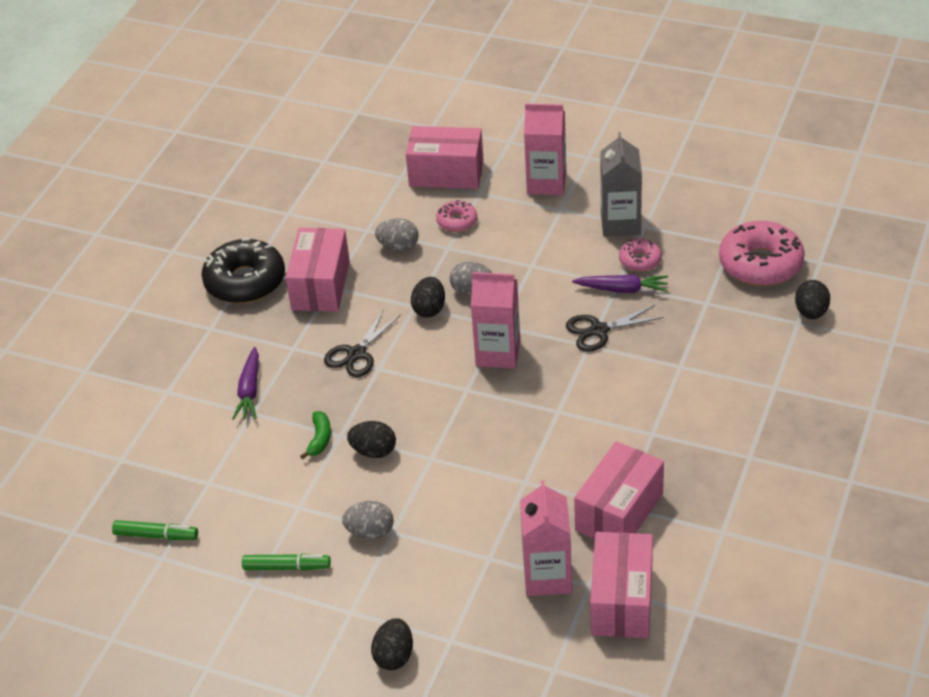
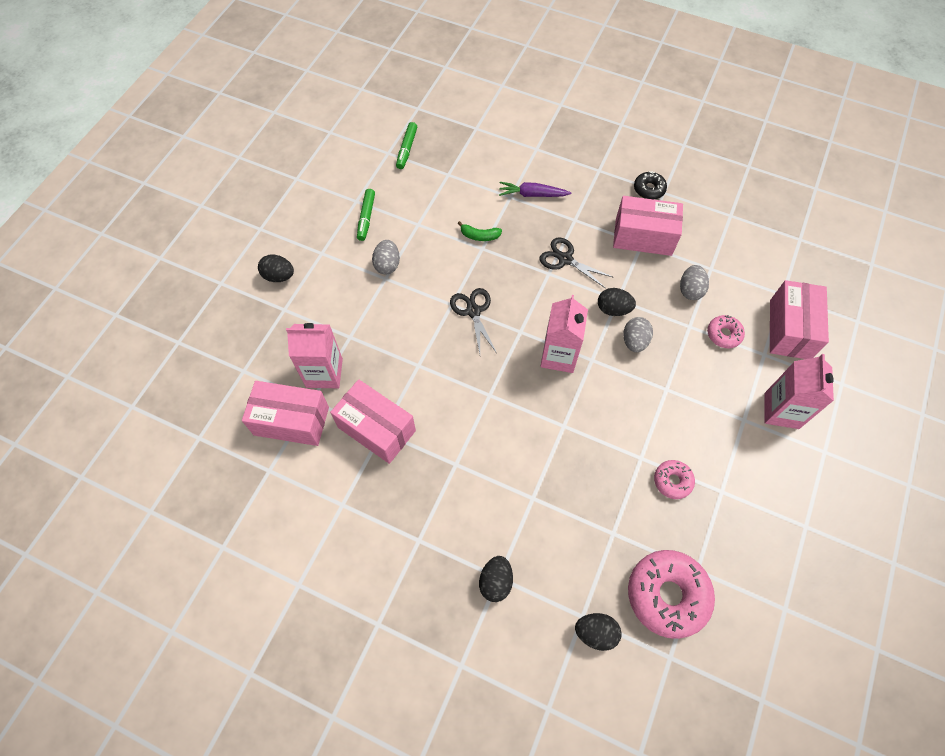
camera: 90 degrees right, 20 degrees up
(245, 281) = (649, 189): black donut -> black donut, size x0.51
(373, 451) = (463, 268): black egg -> black egg (495, 582)
(598, 331) = (581, 435): black scissors -> black scissors (473, 311)
(620, 223) = (725, 470): grey carton -> none
(622, 289) = (633, 461): purple carrot -> none

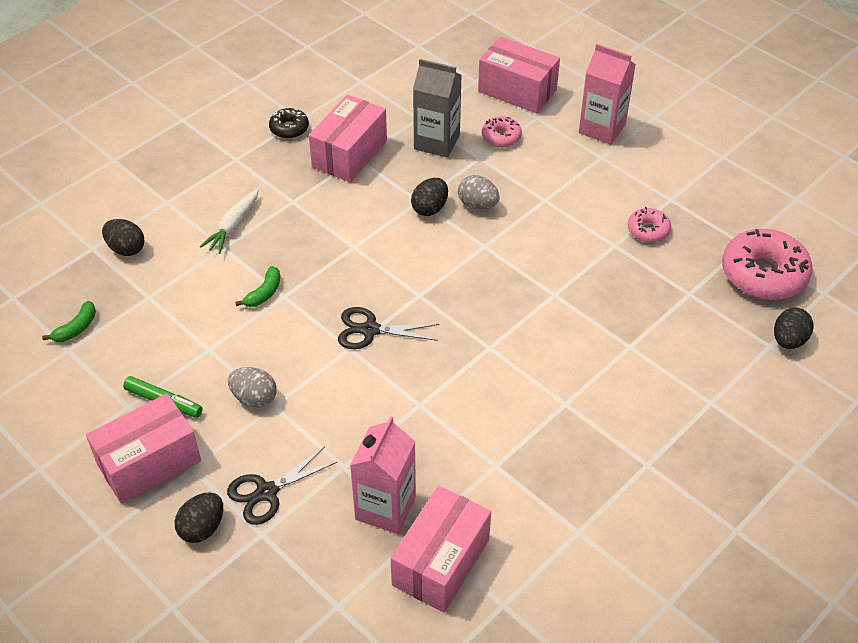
camera: 70 degrees left, 15 degrees down
(376, 429) = (490, 470): pink box -> pink box (149, 463)
(406, 149) = (76, 328): green marker -> green banana
(495, 582) = (715, 406): black egg -> black egg (126, 249)
(532, 194) = (233, 226): purple carrot -> white carrot
(559, 356) = (466, 271): pink carton -> none
(565, 259) = (342, 227): black scissors -> black scissors (266, 492)
(690, 290) = (437, 142): grey egg -> grey carton

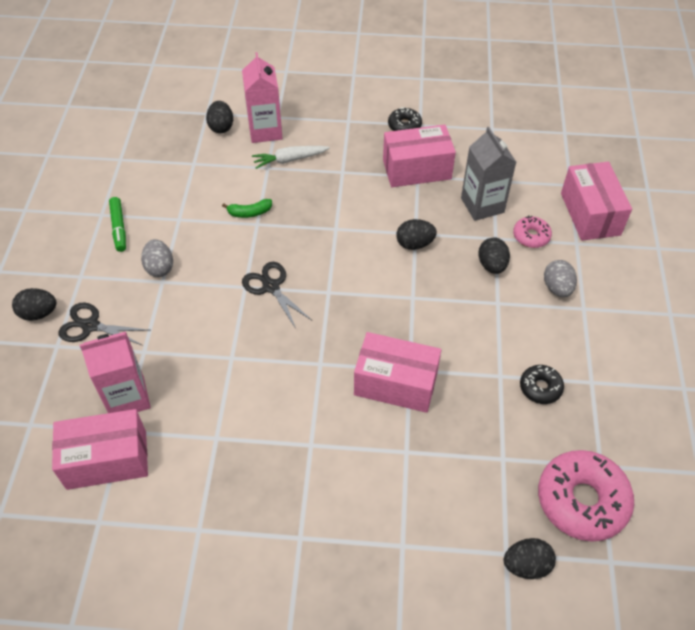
camera: 50 degrees right, 5 degrees up
(76, 328) = (139, 151): green banana -> none
(149, 463) = (67, 254): pink box -> pink box (395, 384)
(477, 205) = (448, 267): grey egg -> grey egg (557, 288)
(504, 178) = (492, 265): none -> black egg
(602, 129) = (614, 289): pink carton -> pink carton (265, 131)
(648, 230) = (540, 388): pink donut -> black donut

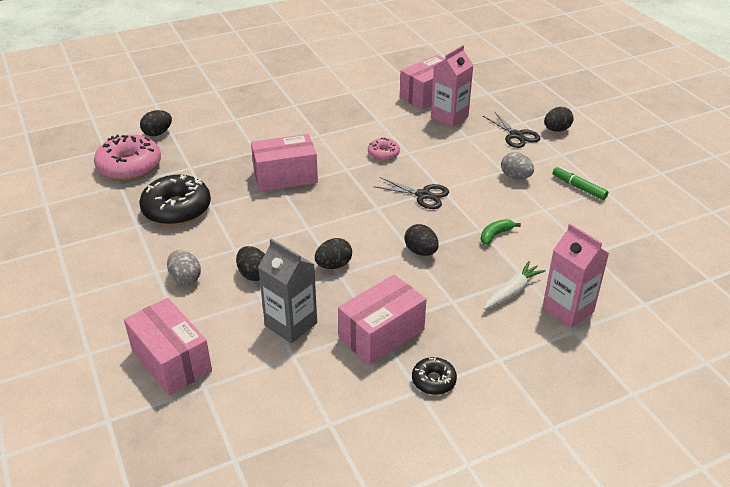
camera: 150 degrees right, 15 degrees down
(90, 326) = (516, 135): black scissors -> black scissors turned 75 degrees clockwise
(221, 127) = (612, 295): black egg -> black egg (421, 251)
(531, 236) = (227, 313): pink donut -> pink donut (383, 154)
(540, 388) = (177, 209): black donut -> black donut, size x1.96

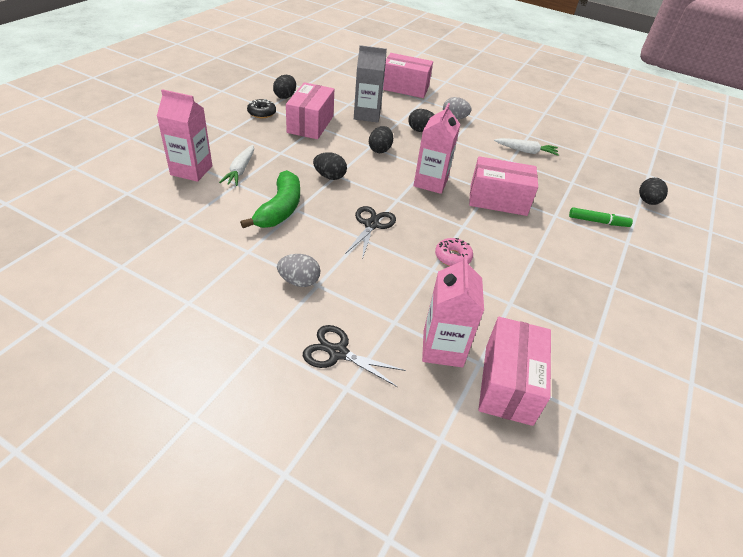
camera: 140 degrees right, 5 degrees up
(129, 166) = (608, 168): pink donut -> none
(177, 209) = (525, 151): black donut -> white carrot
(285, 177) = (498, 200): pink box -> pink box turned 60 degrees clockwise
(325, 212) = (430, 182): none -> pink carton
(423, 195) = (371, 224): black scissors -> black scissors turned 120 degrees clockwise
(495, 235) = (280, 209): green banana -> green banana, size x1.96
(556, 130) = (290, 393): black egg -> black egg (285, 96)
(578, 187) = (221, 294): green marker -> green marker (598, 222)

